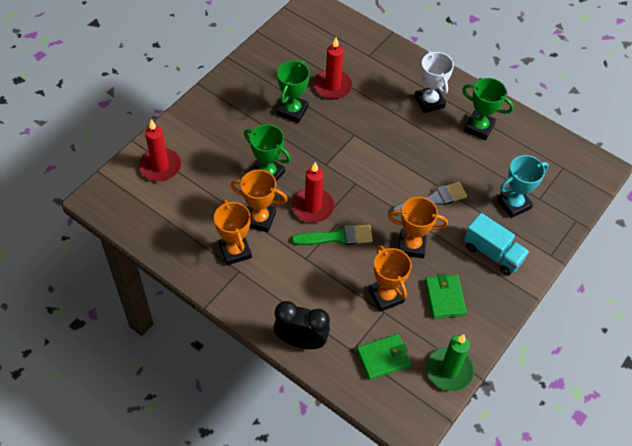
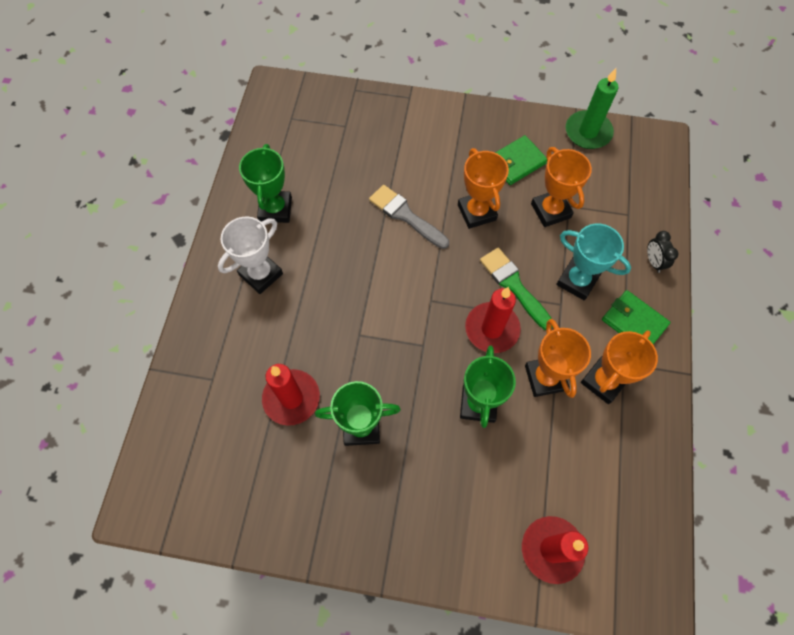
camera: 115 degrees left, 10 degrees up
(301, 341) = (653, 262): black clock -> black clock, size x0.53
(383, 358) = (616, 186): green wallet -> green wallet (634, 322)
(386, 296) = (550, 211): orange trophy -> orange trophy turned 60 degrees counterclockwise
(493, 253) = (438, 142): turquoise truck -> none
(513, 204) = (366, 144): turquoise trophy -> turquoise trophy (577, 281)

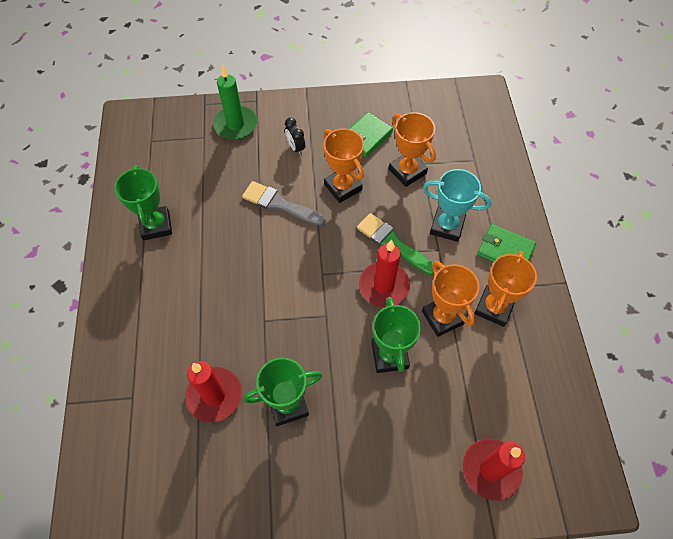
camera: 15 degrees left, 5 degrees down
(261, 274) = (156, 288): white trophy -> none
(588, 132) = (421, 98): green candle -> green candle (235, 125)
(653, 262) = (507, 195): black clock -> black clock (296, 148)

